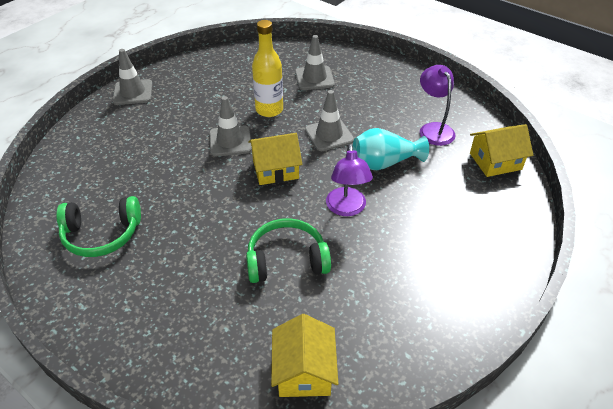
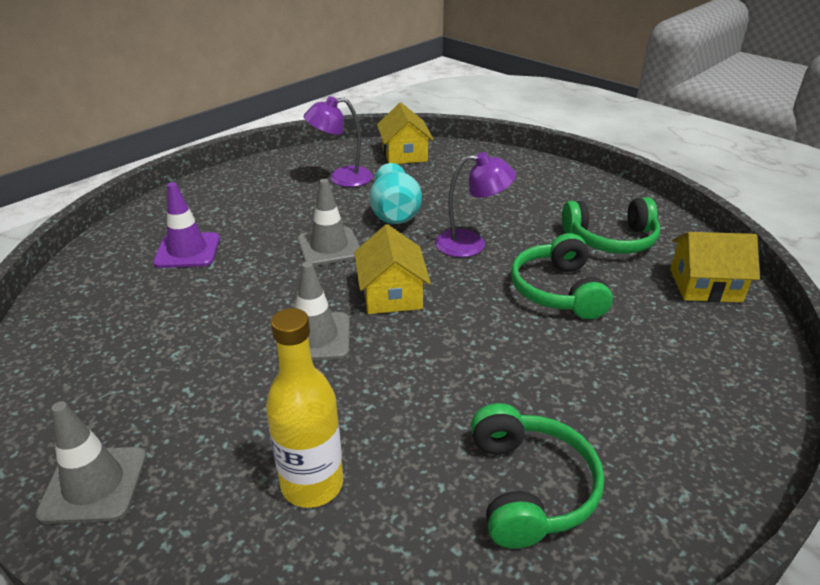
camera: 85 degrees left, 10 degrees down
(269, 110) = (248, 296): yellow bottle -> yellow bottle (312, 484)
(314, 78) = (187, 251): grey traffic cone -> purple traffic cone
(372, 306) = (611, 239): none -> green headphones

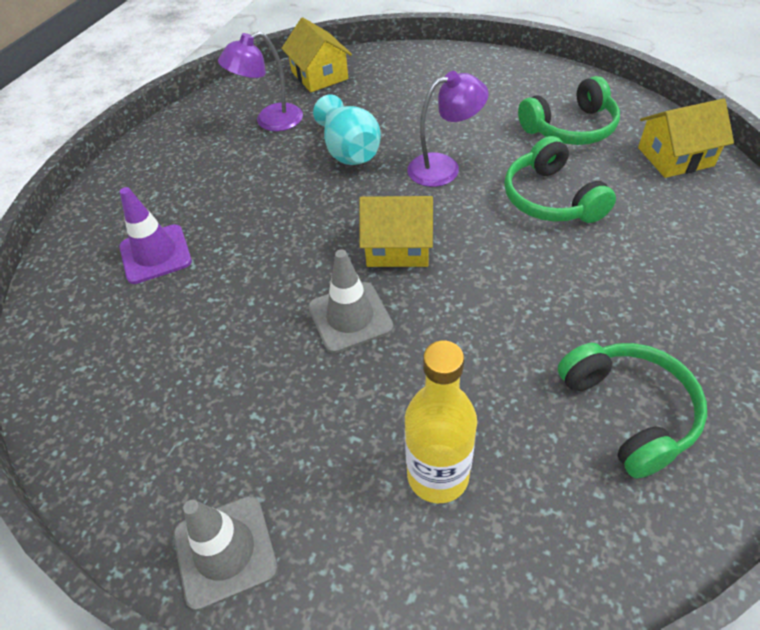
camera: 15 degrees left, 15 degrees up
(329, 247) = (305, 209): grey traffic cone -> none
(391, 294) = (398, 246): yellow house -> yellow house turned 60 degrees counterclockwise

